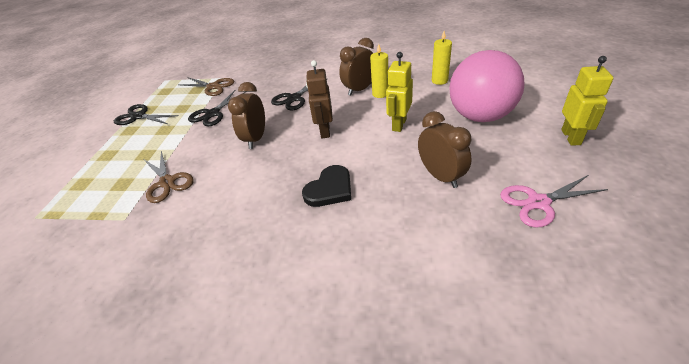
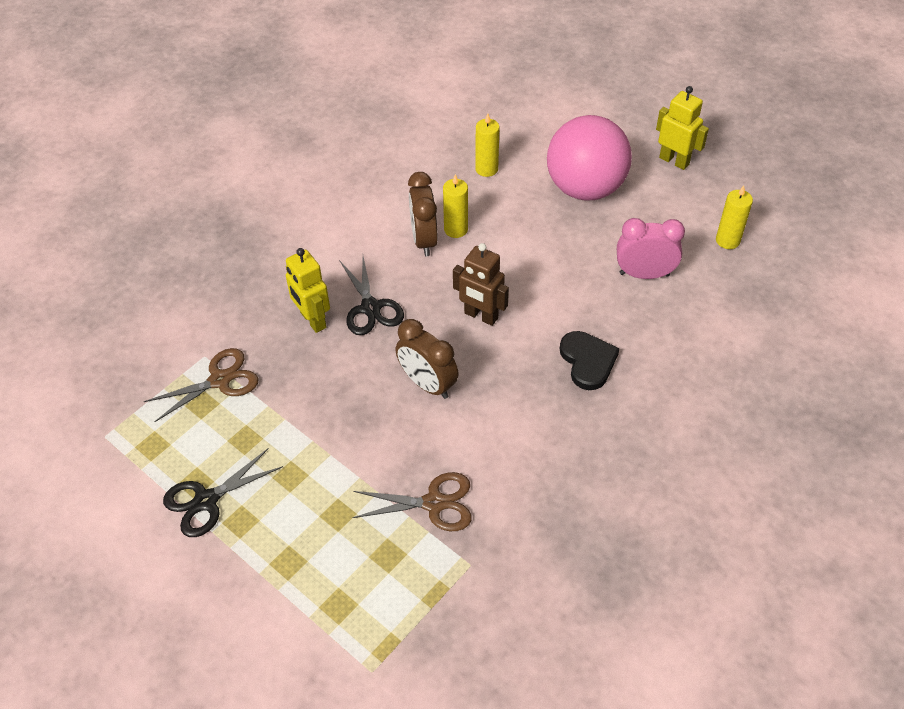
camera: 60 degrees left, 10 degrees up
(212, 114) = (308, 407): black scissors -> none
(399, 124) = (535, 252): yellow robot -> yellow robot (312, 320)
(440, 176) = (644, 274): brown clock -> pink clock
(538, 202) = (727, 240): pink scissors -> yellow candle

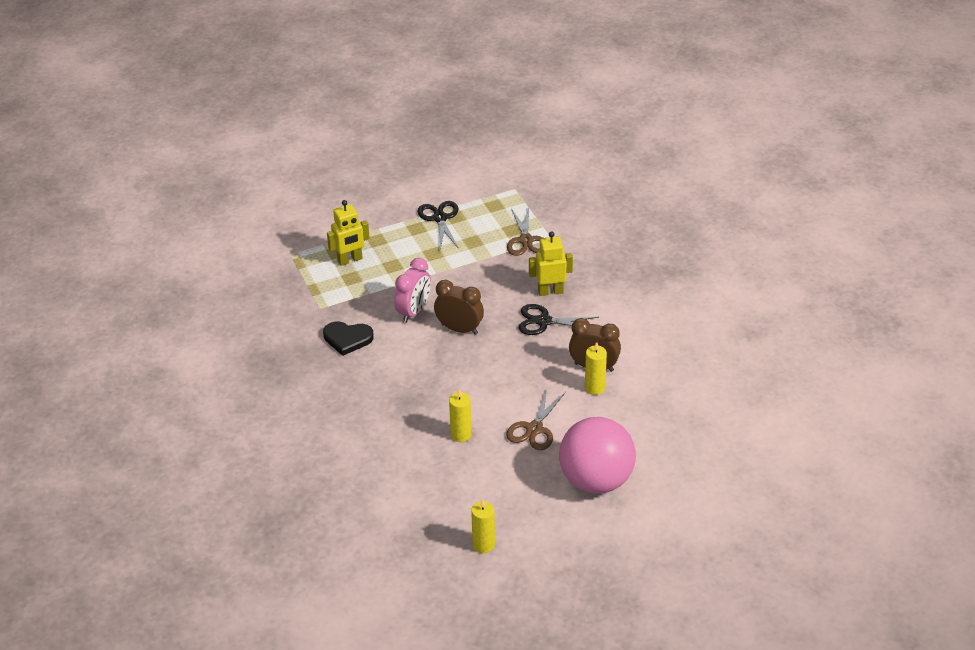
camera: 115 degrees right, 10 degrees down
(427, 384) = (459, 329): brown clock -> brown clock turned 45 degrees clockwise
(434, 503) = (370, 305): brown scissors -> brown scissors (534, 429)
(481, 316) = (500, 373): brown robot -> none
(486, 169) = (654, 428): yellow candle -> yellow candle (461, 435)
(587, 361) = (424, 412): black heart -> black heart (347, 339)
(644, 274) = (482, 477): pink clock -> pink clock (414, 312)
(674, 161) = (596, 554): yellow robot -> yellow robot (350, 260)

